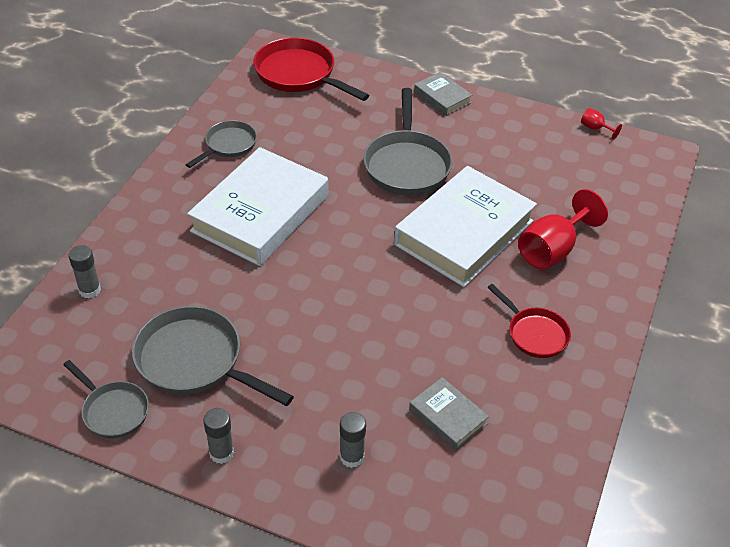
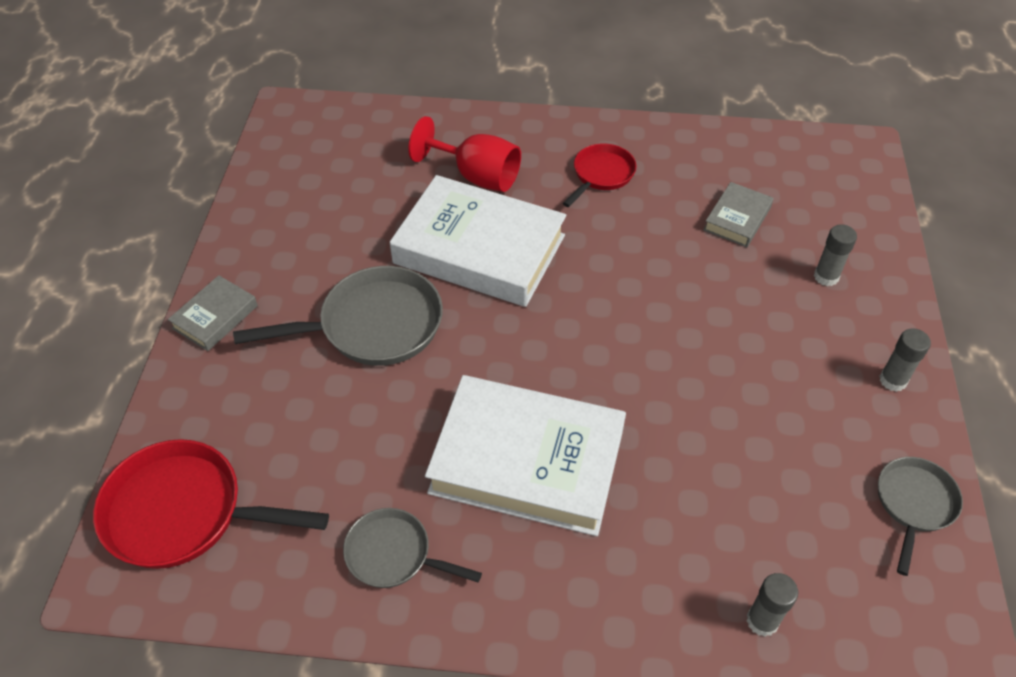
camera: 105 degrees left, 5 degrees up
(195, 361) = (799, 447): grey pan -> none
(299, 74) = (184, 512): red pan -> red pan turned 75 degrees clockwise
(595, 128) = (252, 165): red goblet -> none

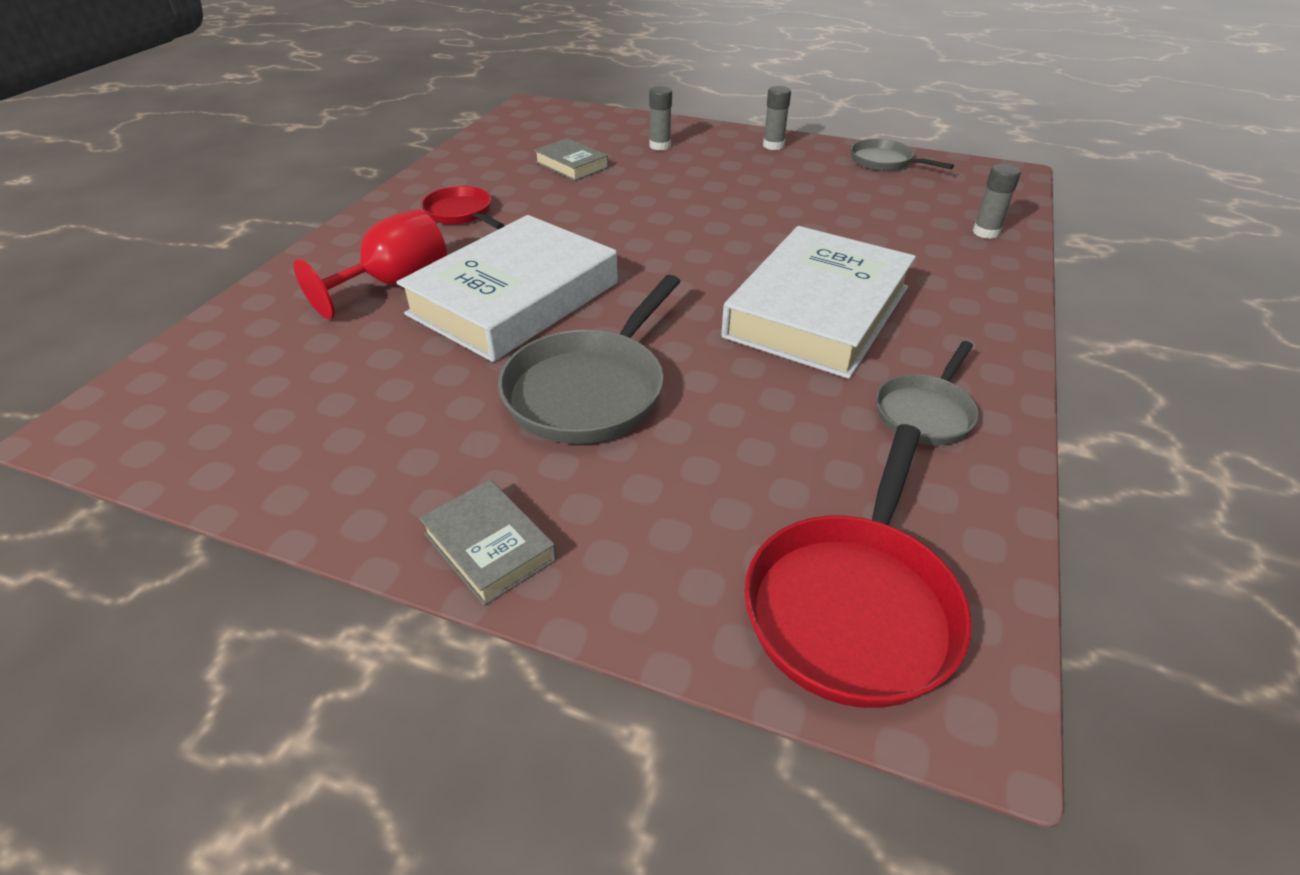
camera: 75 degrees left, 10 degrees down
(373, 326) = (589, 390): grey pan -> grey pan turned 150 degrees counterclockwise

